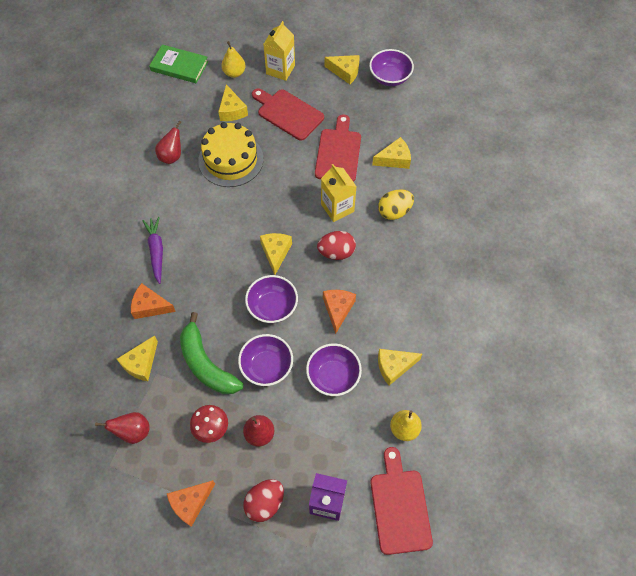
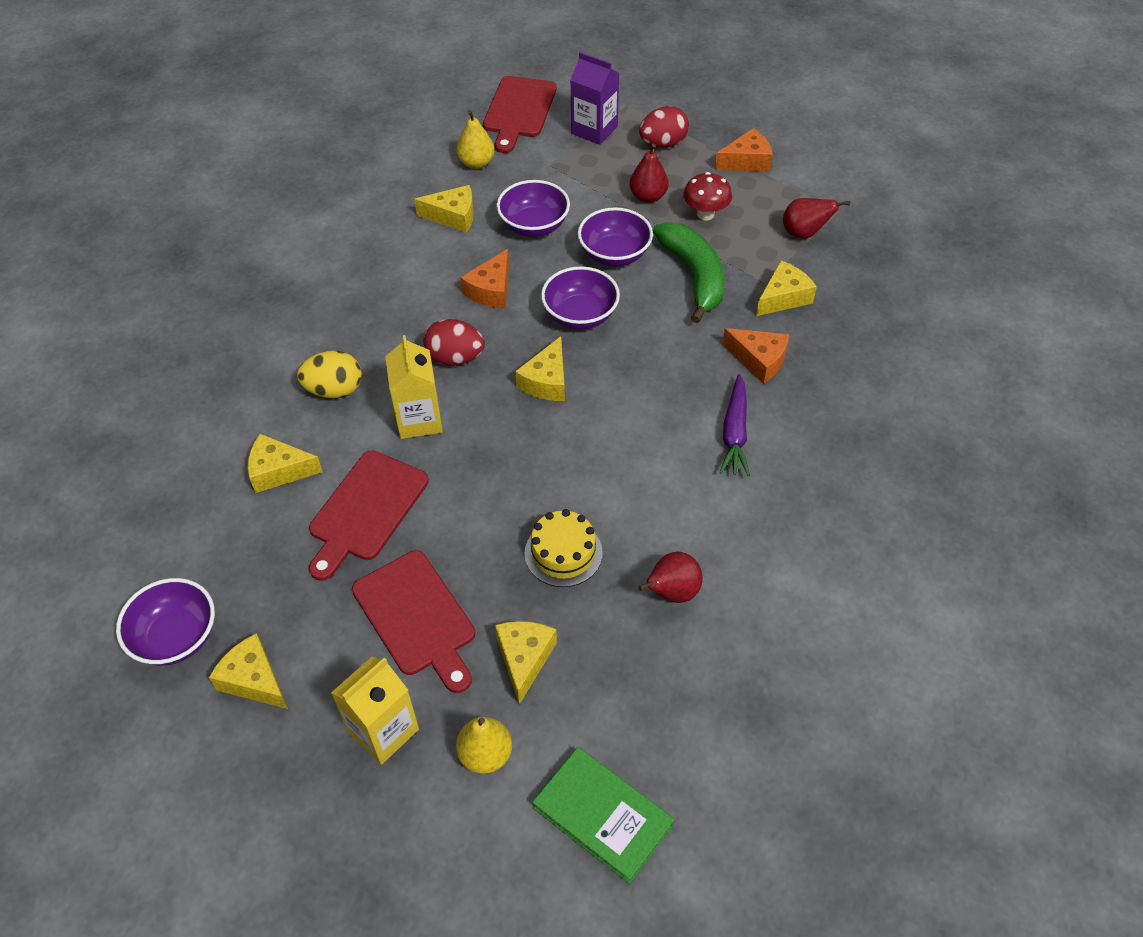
camera: 160 degrees left, 10 degrees down
(231, 160) = (563, 553): yellow cake -> yellow cake, size x0.62

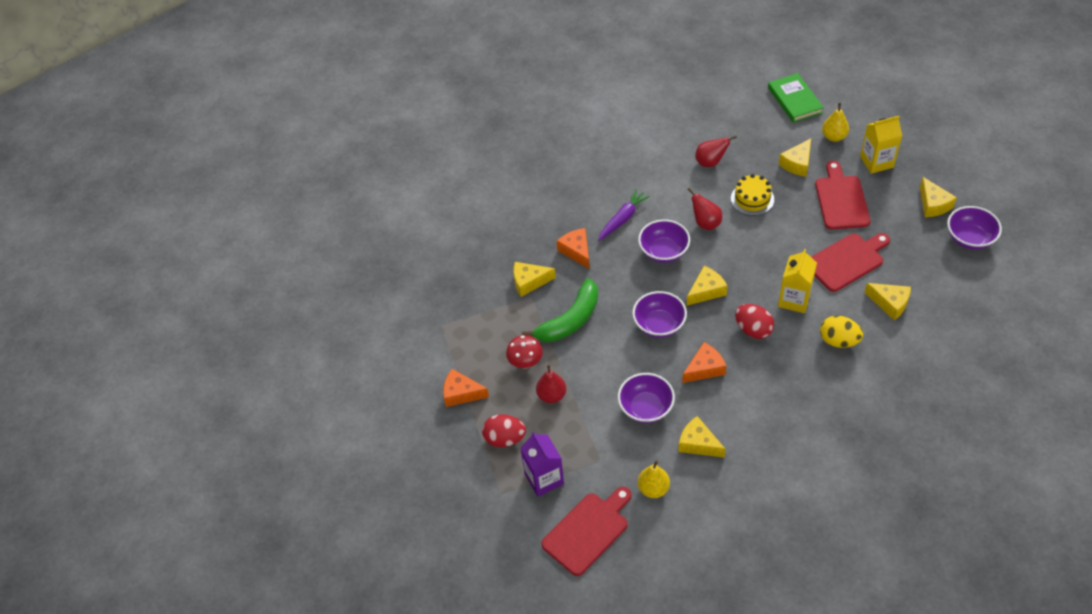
camera: 145 degrees left, 0 degrees up
(614, 254) = (607, 359): purple bowl -> purple bowl (663, 251)
(694, 276) = (570, 320): green banana -> green banana turned 150 degrees counterclockwise
(804, 233) = (477, 319): red pear -> red pear (705, 223)

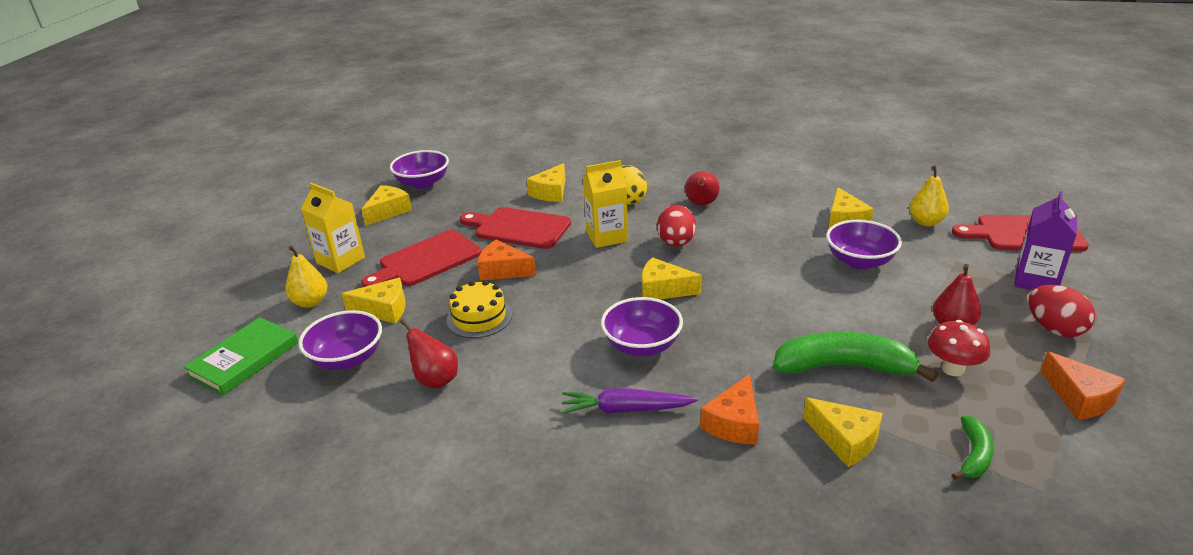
camera: 130 degrees left, 20 degrees down
(478, 319) = (973, 455): none -> green banana
(659, 324) = (752, 299): purple bowl -> purple bowl (347, 359)
(704, 368) = (762, 250): orange cheese -> orange cheese (503, 270)
(705, 223) = (557, 335): red pear -> red pear (701, 204)
(890, 303) = (551, 192): yellow cheese -> yellow cheese turned 150 degrees counterclockwise

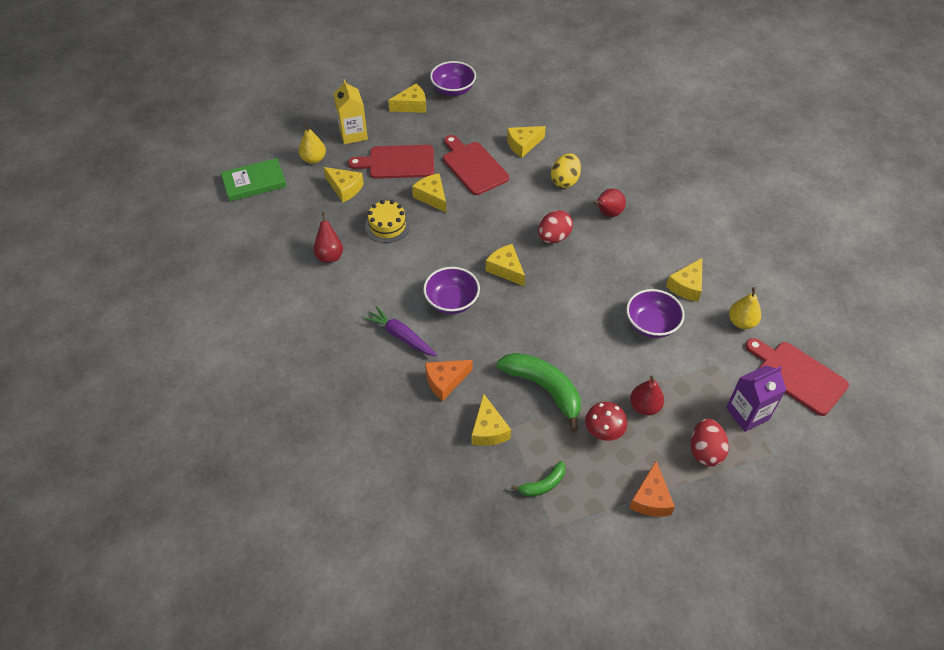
camera: 35 degrees right, 20 degrees up
(347, 359) = (300, 213): purple bowl -> none
(503, 270) = (432, 197): orange cheese -> yellow cheese
(607, 236) = (518, 206): yellow carton -> none

